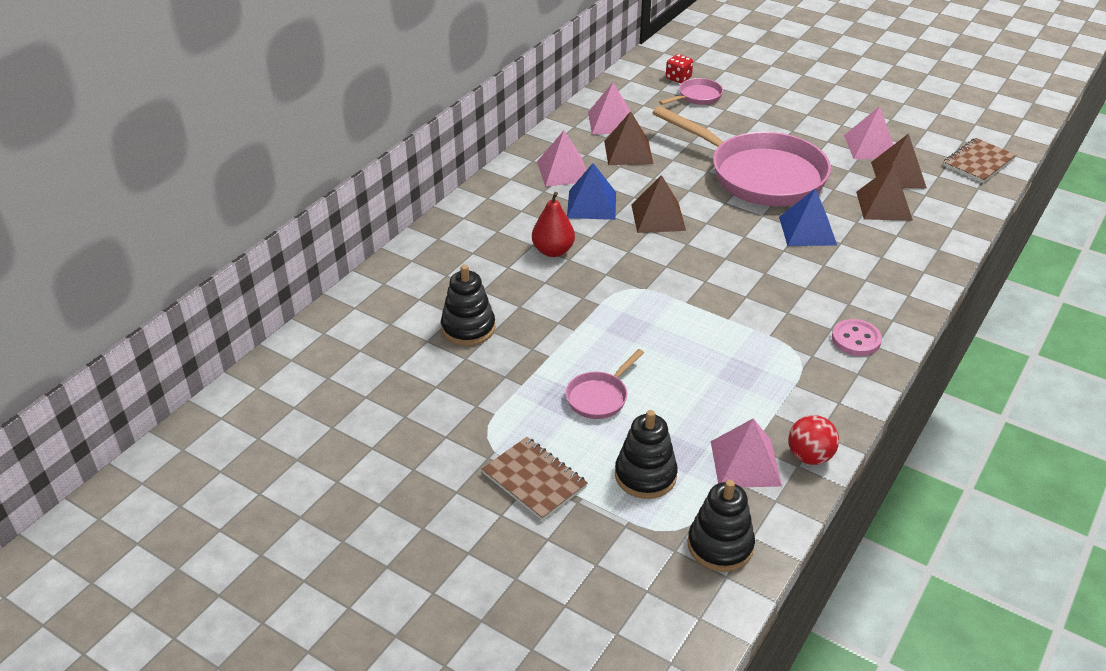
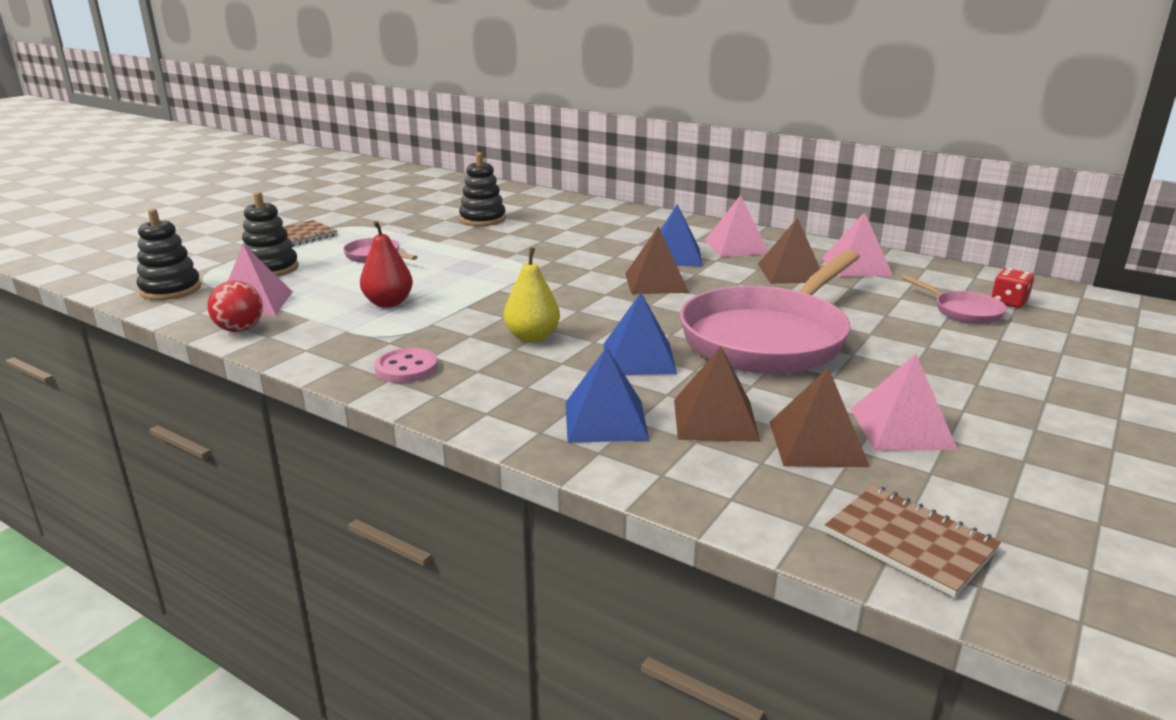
camera: 90 degrees right, 15 degrees down
(553, 251) = (591, 243): red pear -> red pear (388, 303)
(784, 279) = (532, 337): none -> yellow pear
(900, 246) = (606, 420): none -> blue pyramid

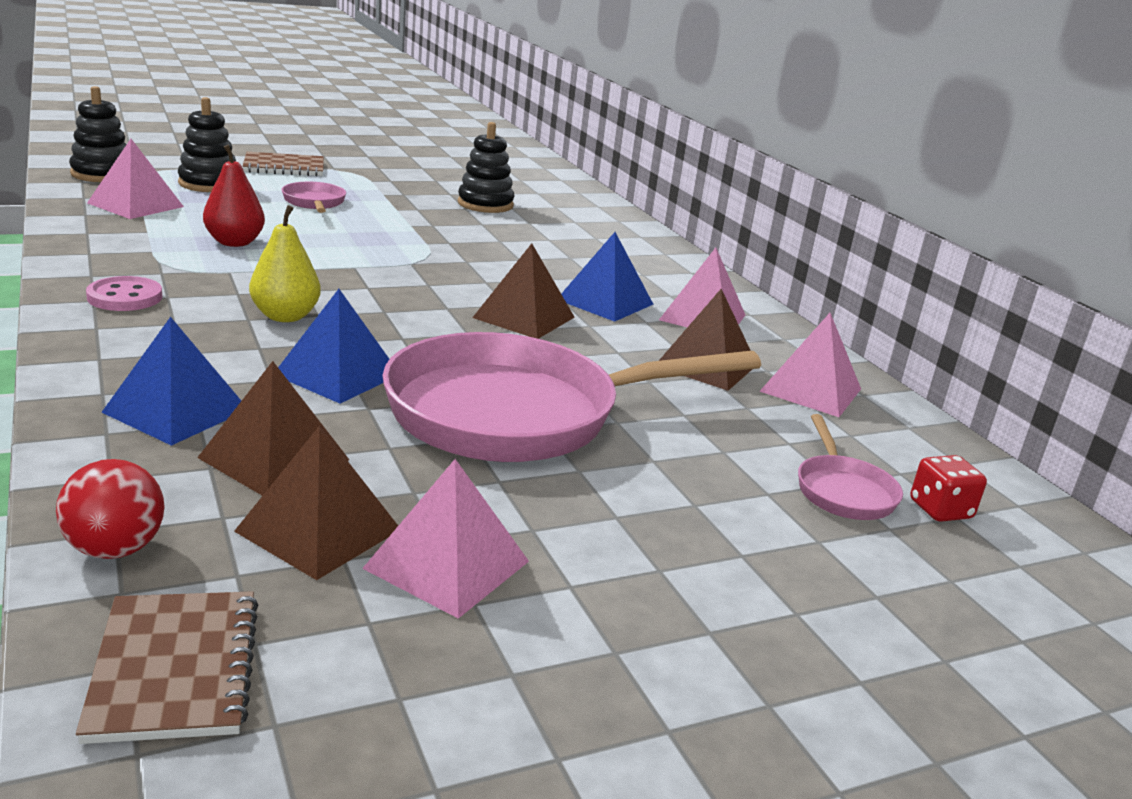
camera: 30 degrees right, 0 degrees up
(240, 329) = (80, 220): red ball -> red ball (115, 549)

